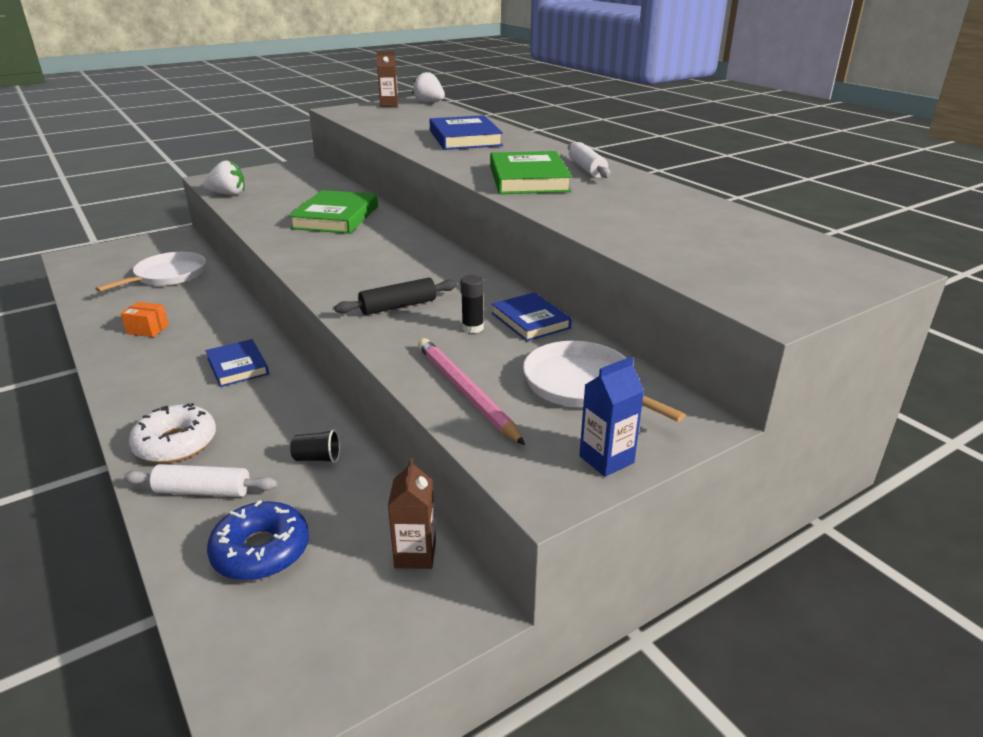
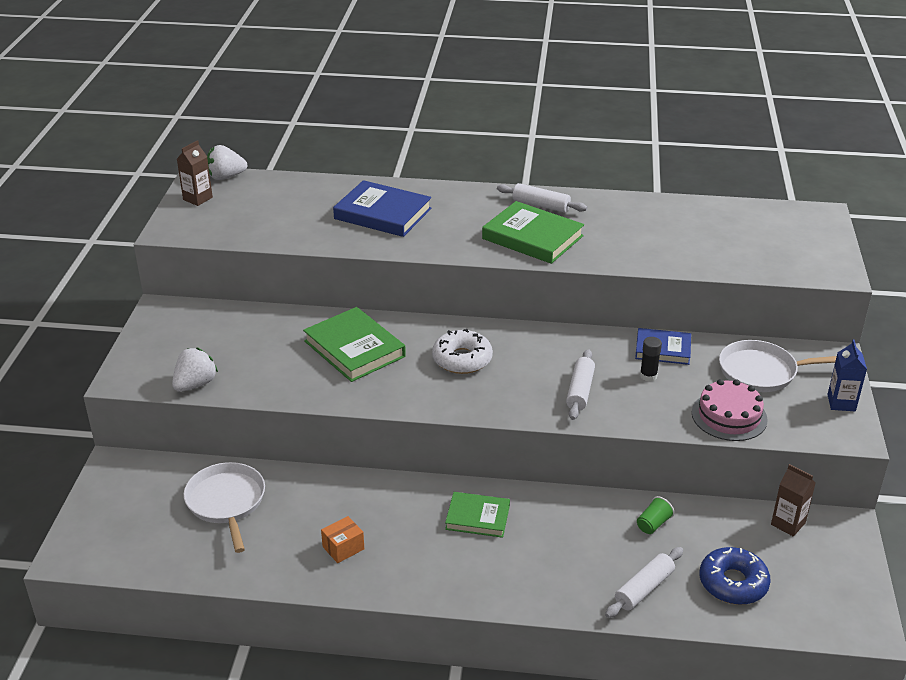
camera: 50 degrees left, 5 degrees up
(176, 443) = (567, 584): white donut -> white donut (462, 359)
(237, 366) = (477, 517): blue book -> green book
(317, 458) = (653, 524): black cup -> green cup
(398, 306) = (580, 391): black rolling pin -> white rolling pin
(465, 392) = (729, 416): pink pencil -> pink cake

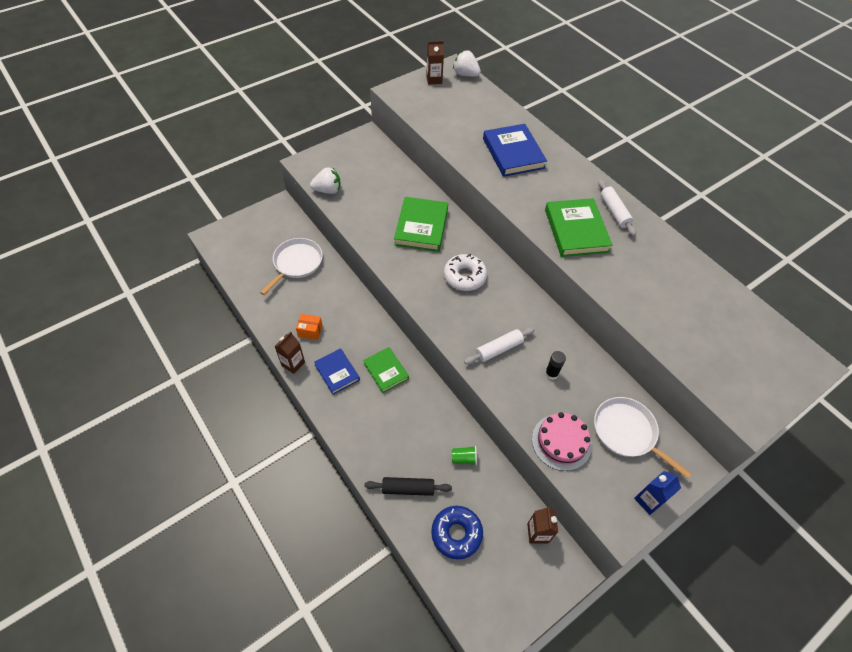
camera: 45 degrees right, 20 degrees up
(371, 590) = (293, 363): none -> brown carton
(644, 589) = (408, 489): white rolling pin -> black rolling pin
(663, 349) = (585, 364): blue book -> blue book (337, 372)

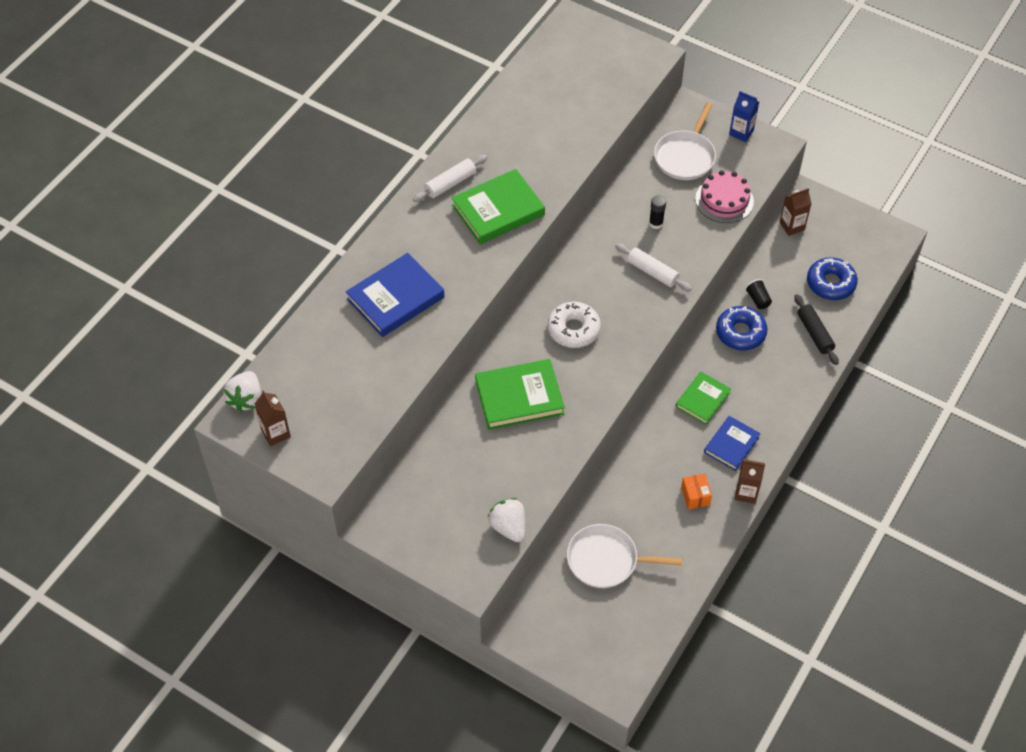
camera: 110 degrees left, 0 degrees up
(435, 428) = (740, 333): none -> blue donut
(464, 458) = (758, 299): green cup -> black cup

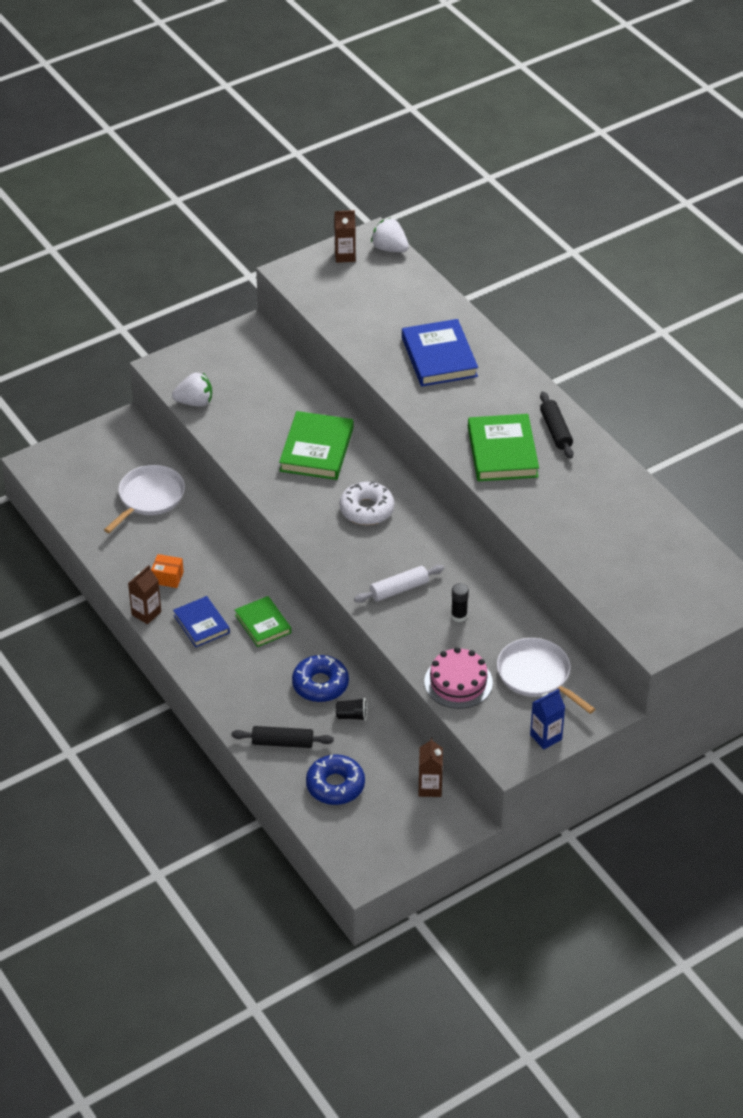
camera: 115 degrees right, 10 degrees down
(450, 183) = (556, 431): white rolling pin -> black rolling pin

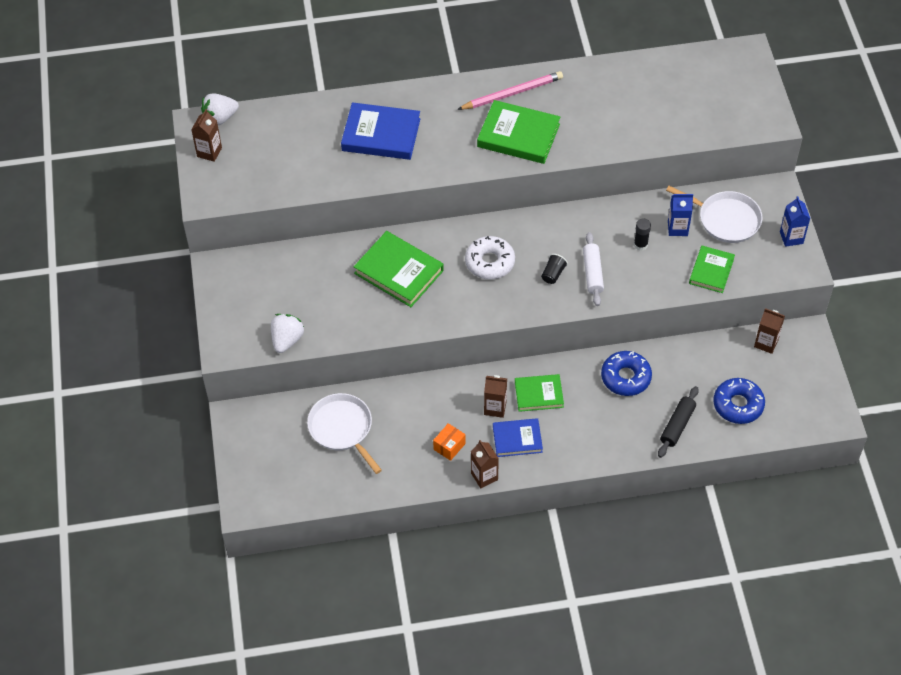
camera: 65 degrees left, 10 degrees up
(229, 596) = (495, 408): none -> brown carton
(352, 716) = (669, 368): black cup -> black cup (553, 274)
(458, 682) = (711, 271): pink cake -> green book
(499, 639) = (677, 228): none -> blue carton
(536, 675) = (726, 219): white pan -> white pan turned 135 degrees counterclockwise
(556, 431) = (512, 93): black rolling pin -> pink pencil

